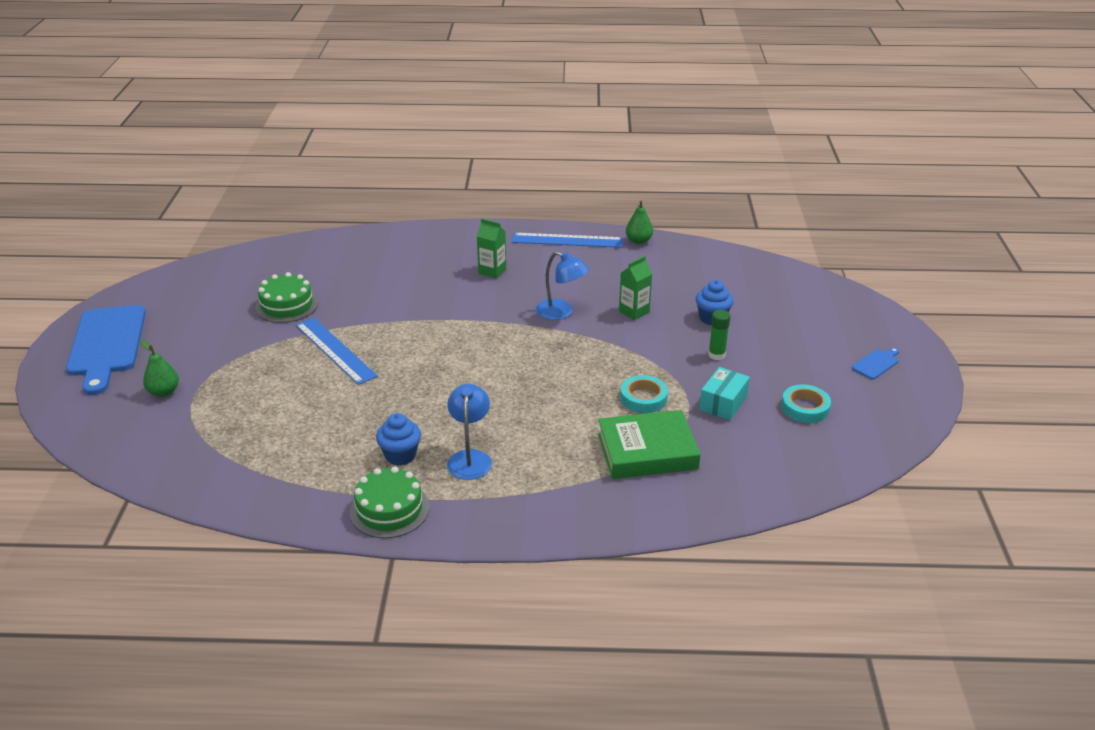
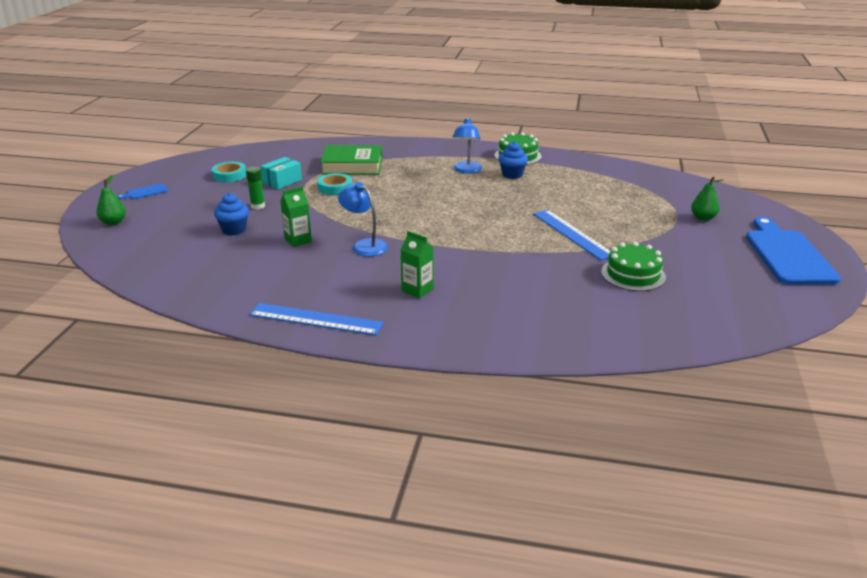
camera: 170 degrees left, 5 degrees down
(638, 241) = (233, 310): green pear -> green pear (113, 222)

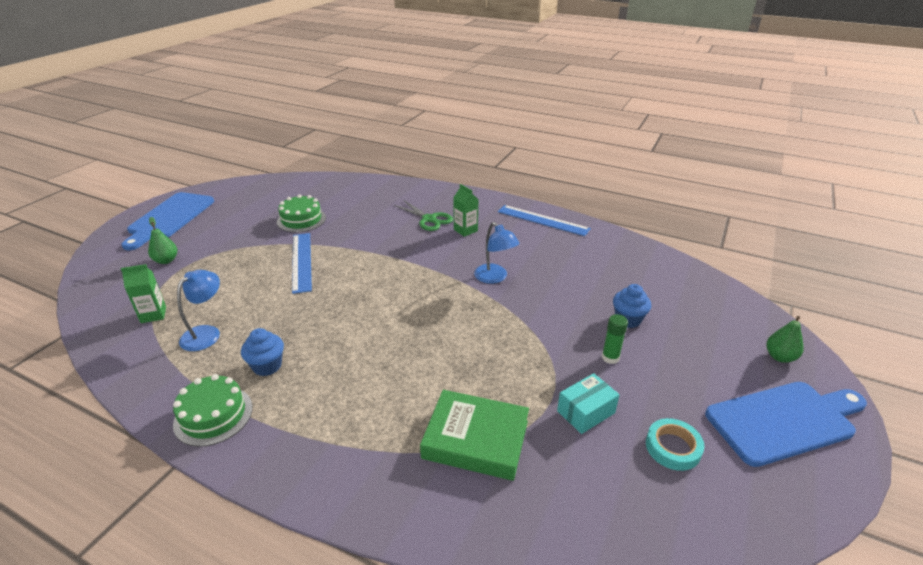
camera: 165 degrees left, 5 degrees up
(145, 192) = (784, 421): blue cutting board -> blue cutting board, size x2.40
(298, 240) = (558, 294): green carton -> green carton (153, 315)
(335, 187) = (510, 380): turquoise tape -> none
(466, 170) = (317, 388): blue lamp -> blue lamp (206, 333)
(473, 298) = (429, 219): none -> green scissors

